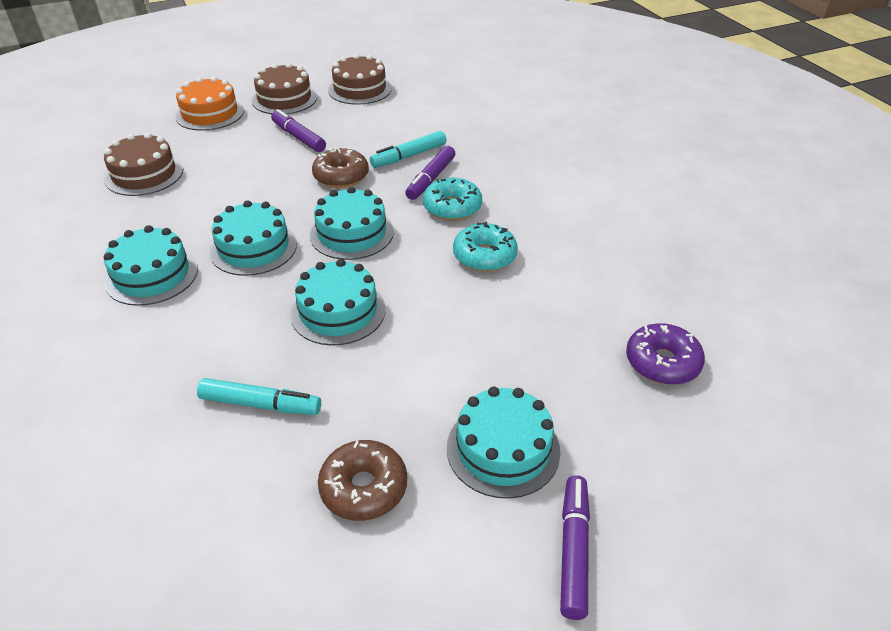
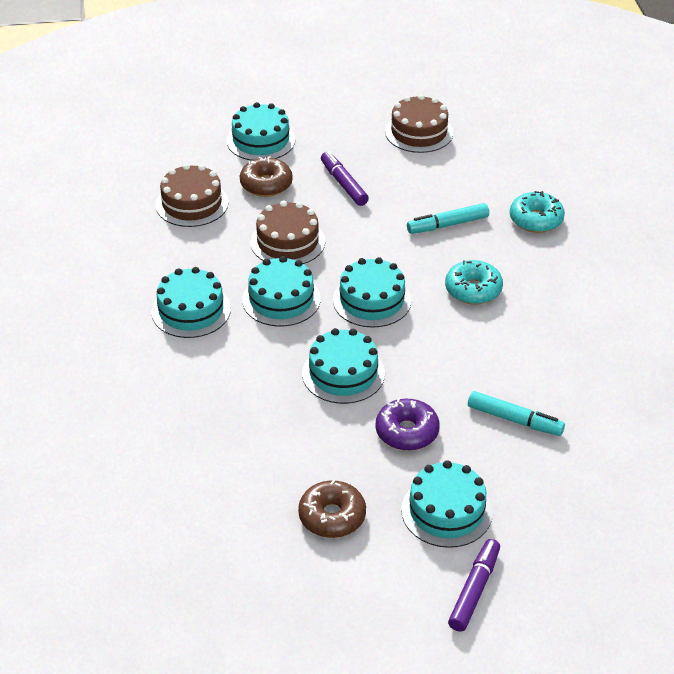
camera: 15 degrees right, 0 degrees up
(210, 113) = (261, 140): orange cake -> turquoise cake
(260, 404) = (266, 439): turquoise marker -> turquoise marker (514, 420)
(284, 99) = (338, 133): brown cake -> brown cake (287, 242)
(341, 176) = (375, 237): brown donut -> brown donut (266, 184)
(430, 179) = (461, 255): purple marker -> none
(484, 256) = (487, 345): turquoise donut -> turquoise donut (536, 220)
(662, 362) = (607, 471): purple donut -> purple donut (407, 432)

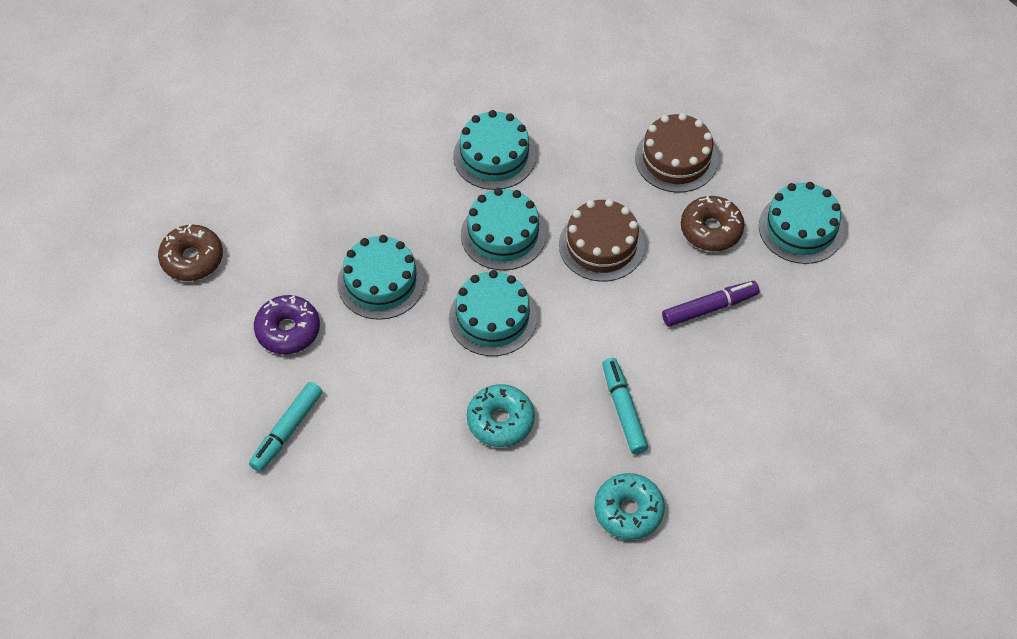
camera: 95 degrees right, 15 degrees up
(419, 132) = (821, 401): brown cake -> none
(446, 511) = (177, 352): turquoise cake -> none
(474, 590) = (79, 363): purple marker -> none

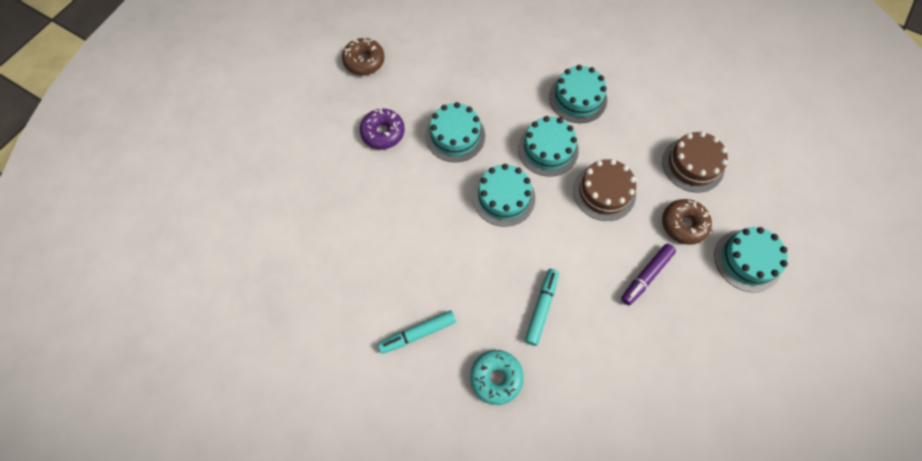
camera: 35 degrees right, 10 degrees up
(287, 431) = (337, 192): turquoise marker -> turquoise marker (417, 333)
(500, 421) = (461, 265): turquoise donut -> none
(709, 308) = (646, 276): purple marker -> purple marker turned 120 degrees clockwise

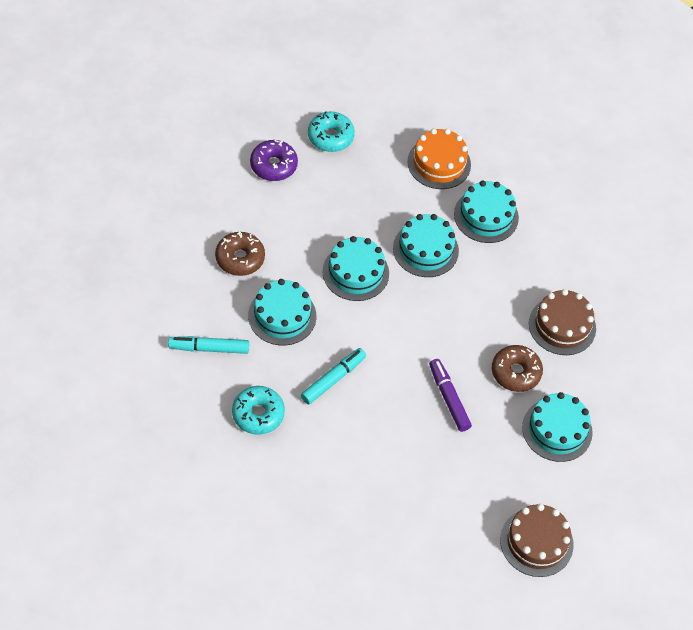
camera: 20 degrees right, 10 degrees down
(364, 61) = (292, 91): brown donut -> brown donut (240, 258)
(416, 87) = (330, 137): none -> turquoise donut
(455, 136) = (342, 198): turquoise cake -> turquoise cake (282, 316)
(515, 70) = (439, 163): none -> orange cake
(604, 192) = (456, 311): brown cake -> brown cake (536, 542)
(646, 276) = (449, 398): purple marker -> purple marker turned 90 degrees clockwise

